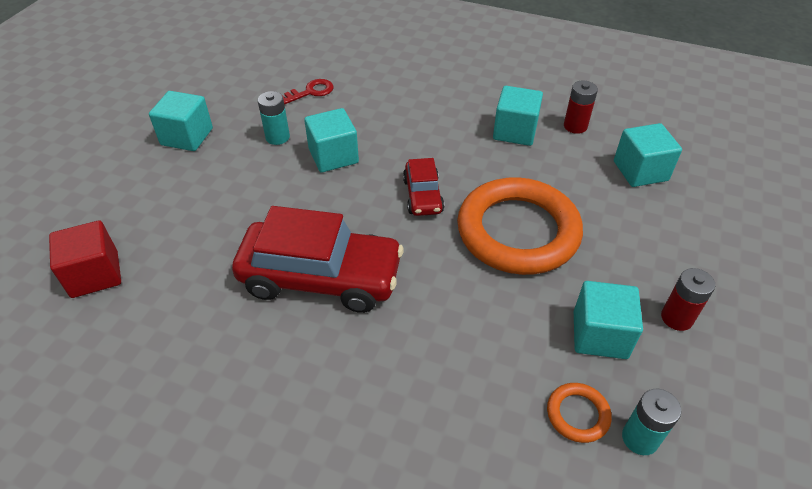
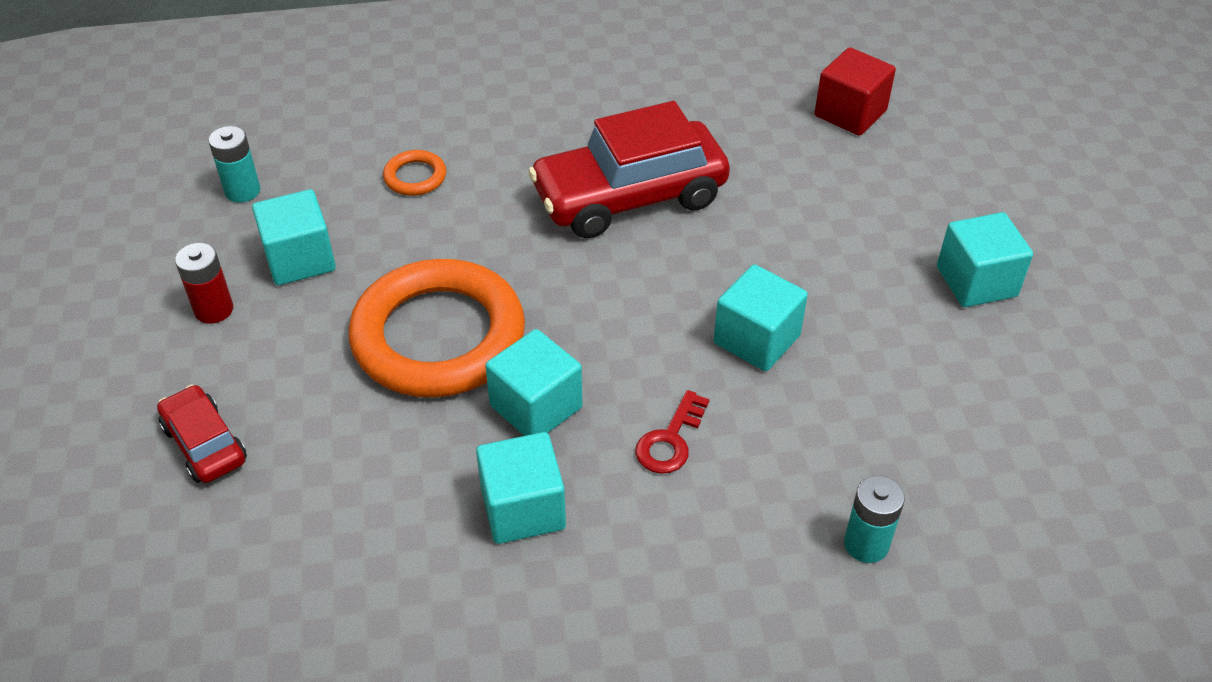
camera: 150 degrees right, 0 degrees up
(277, 137) = (861, 334): turquoise battery -> turquoise battery (866, 544)
(310, 92) = (908, 438): red key -> red key (670, 440)
(422, 196) = (590, 333): red car -> red car (205, 444)
(575, 126) = (425, 570): red battery -> none
(577, 414) = (305, 186): orange ring -> orange ring (415, 177)
(640, 171) = (289, 516): turquoise cube -> turquoise cube (536, 407)

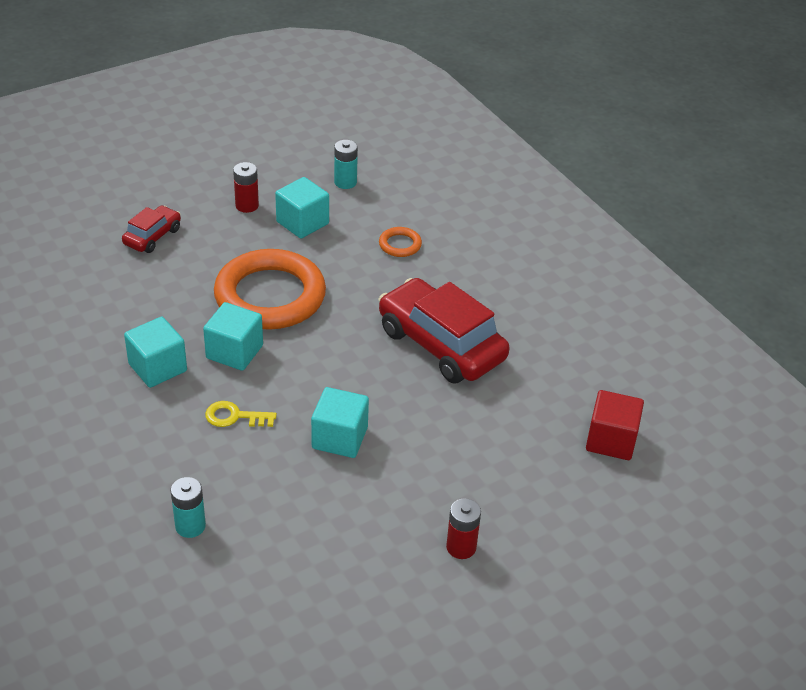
camera: 65 degrees right, 5 degrees down
(670, 440) = (234, 416): red key -> yellow key
(976, 282) = (461, 547): turquoise cube -> red battery

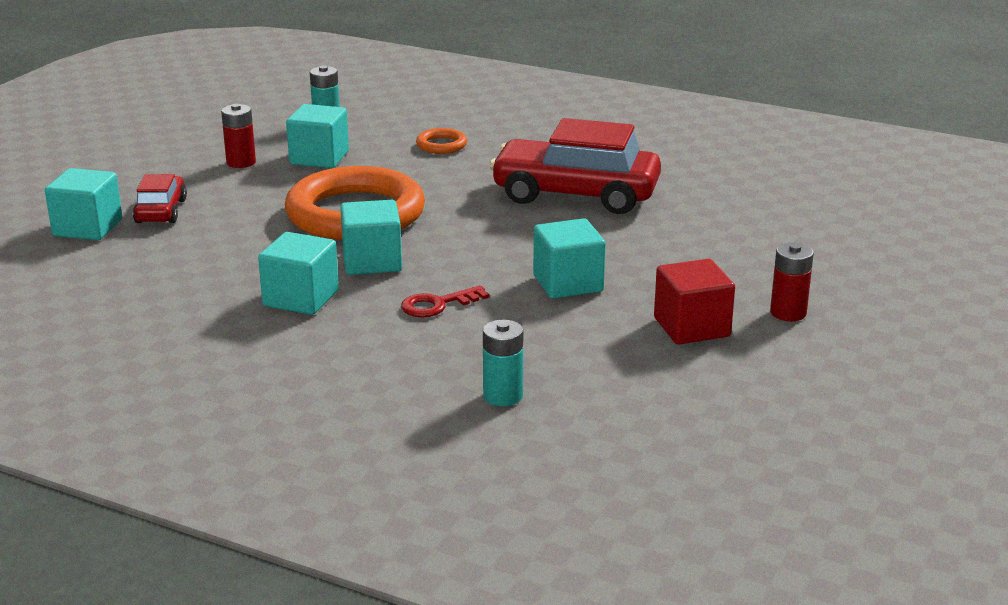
camera: 30 degrees left, 15 degrees down
(95, 234) = (88, 228): none -> turquoise cube
(234, 416) = (437, 305): yellow key -> red key
(611, 440) = (813, 204): red cube -> red cube (691, 327)

